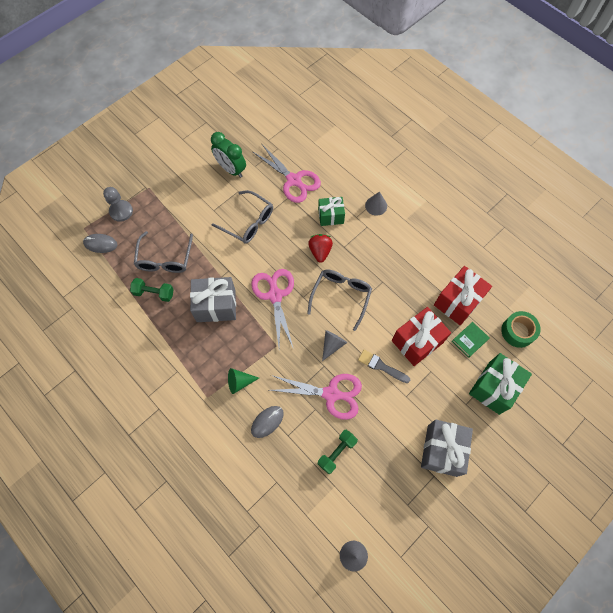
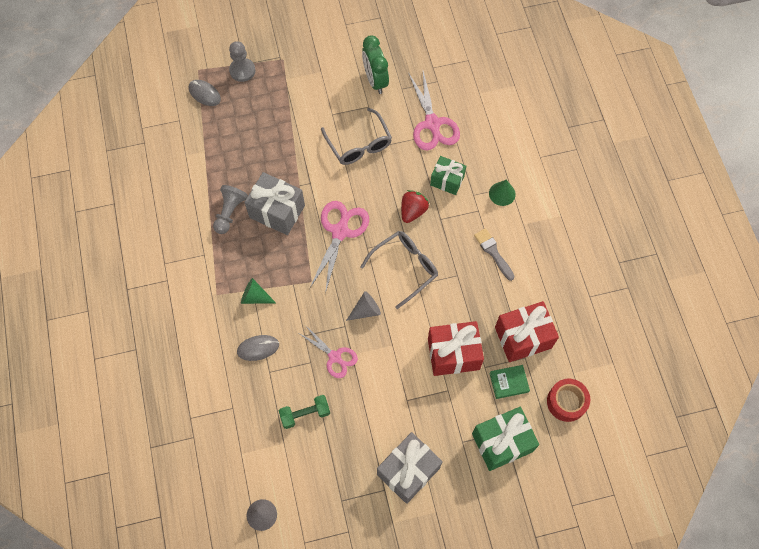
camera: 30 degrees right, 0 degrees up
(154, 293) = (226, 168): green dumbbell -> none
(165, 259) = (256, 140): grey glasses -> none
(178, 326) = (230, 212): none -> grey pawn
(331, 394) = (335, 357): pink scissors -> pink scissors, size x0.64
(376, 205) = (502, 193): grey cone -> green cone
(381, 366) = (401, 358): grey brush -> grey brush (493, 252)
(517, 331) = (566, 402): green tape -> red tape

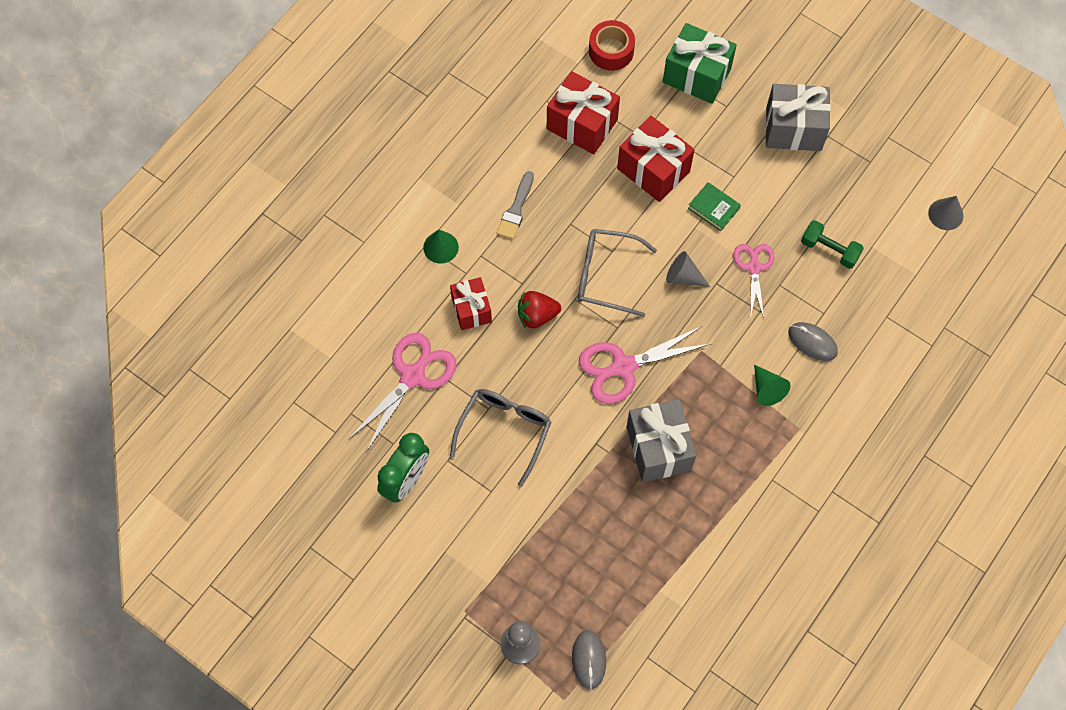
camera: 130 degrees left, 0 degrees up
(230, 212) = (704, 495): grey pawn -> none
(447, 180) = (471, 309): green gift -> red gift
(509, 382) = (637, 107): green book -> green book (713, 208)

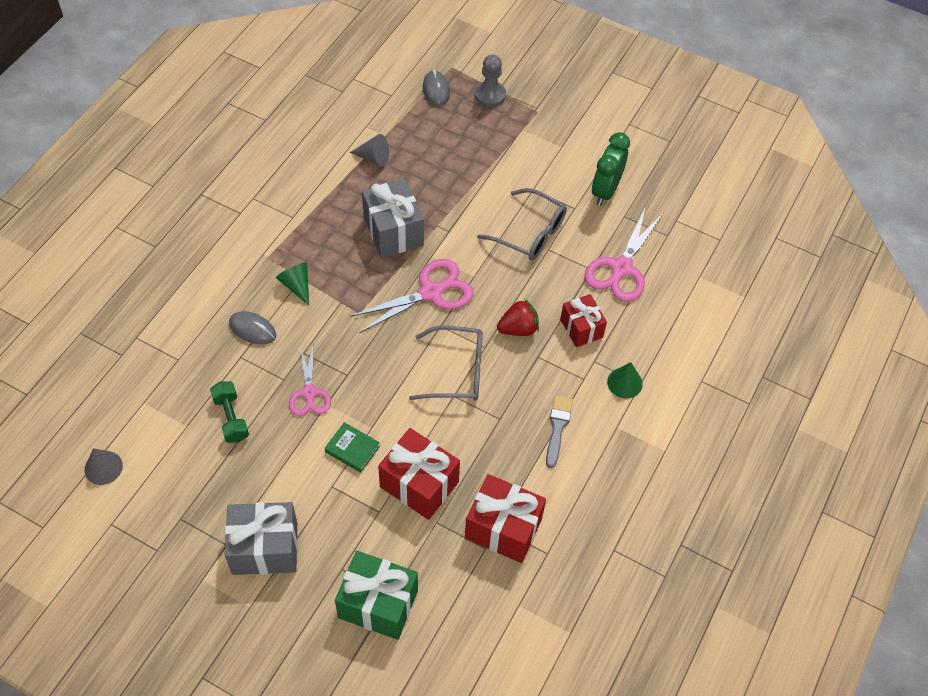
camera: 170 degrees right, 10 degrees down
(504, 431) = (530, 233): grey glasses -> grey glasses turned 75 degrees counterclockwise
(611, 51) = (482, 625): red tape -> none
(683, 277) = (380, 377): grey cone -> grey cone (373, 157)
(829, 250) = (231, 418): green dumbbell -> green dumbbell turned 45 degrees clockwise

